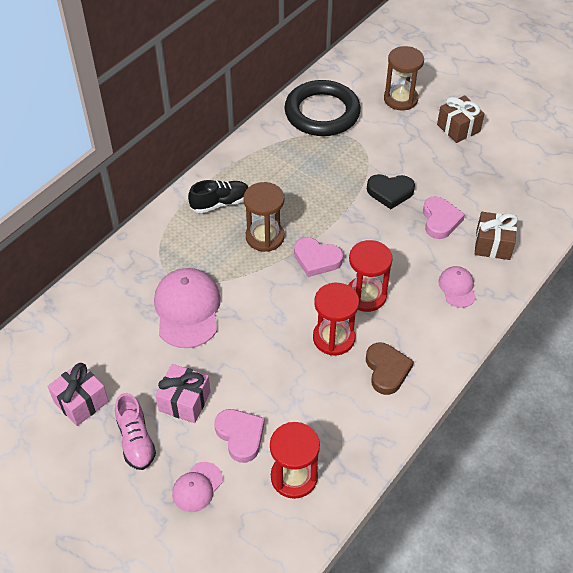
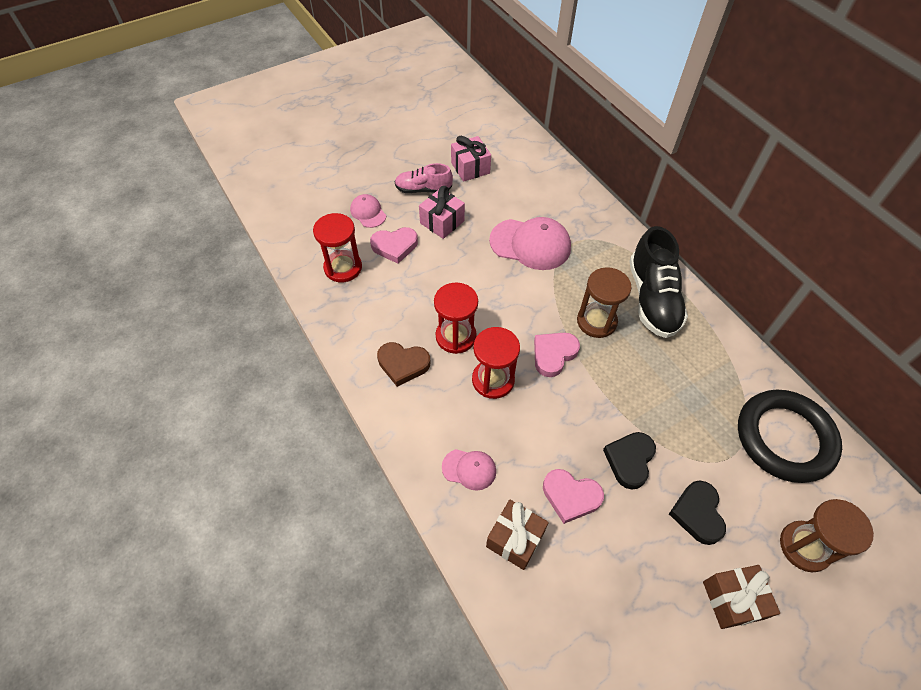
camera: 110 degrees right, 5 degrees up
(220, 203) = (652, 299): black shoe -> black shoe, size x1.67
(409, 151) = (697, 513): none -> black heart

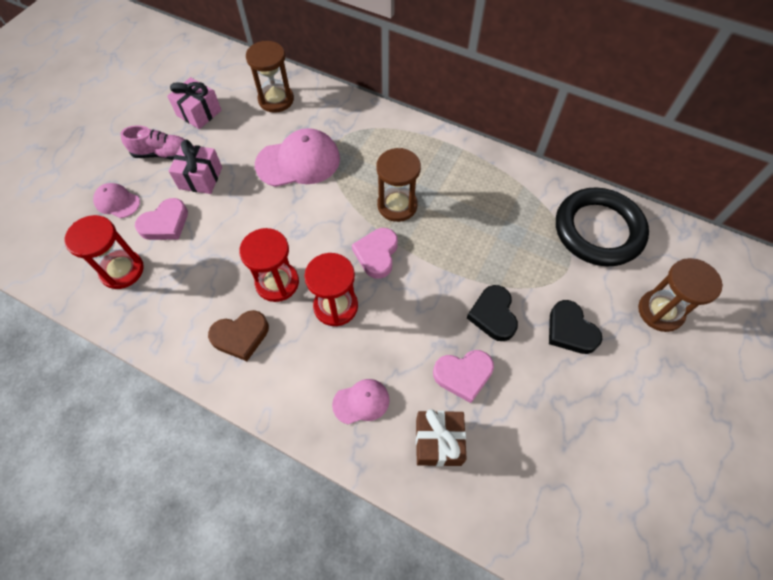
camera: 30 degrees left, 5 degrees up
(423, 189) = (163, 154): pink shoe -> pink shoe turned 150 degrees counterclockwise
(541, 183) = (276, 100): none -> brown hourglass
(652, 299) = (432, 162): black shoe -> none
(732, 600) = (635, 387): brown gift -> none

